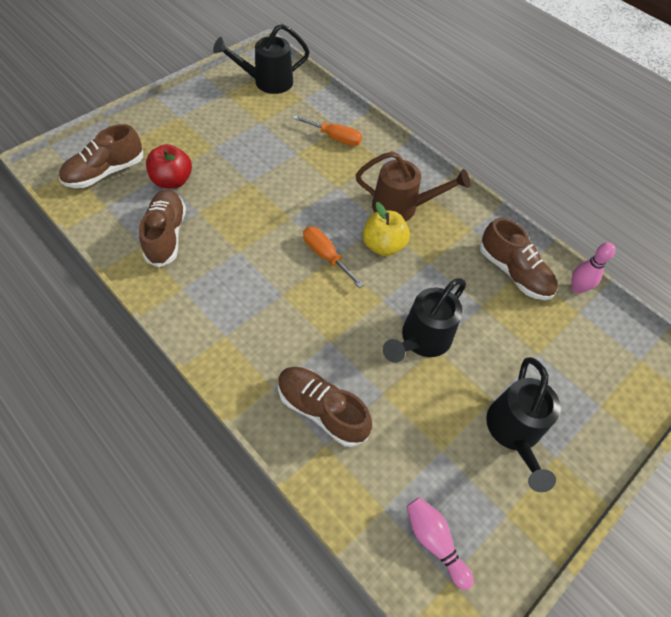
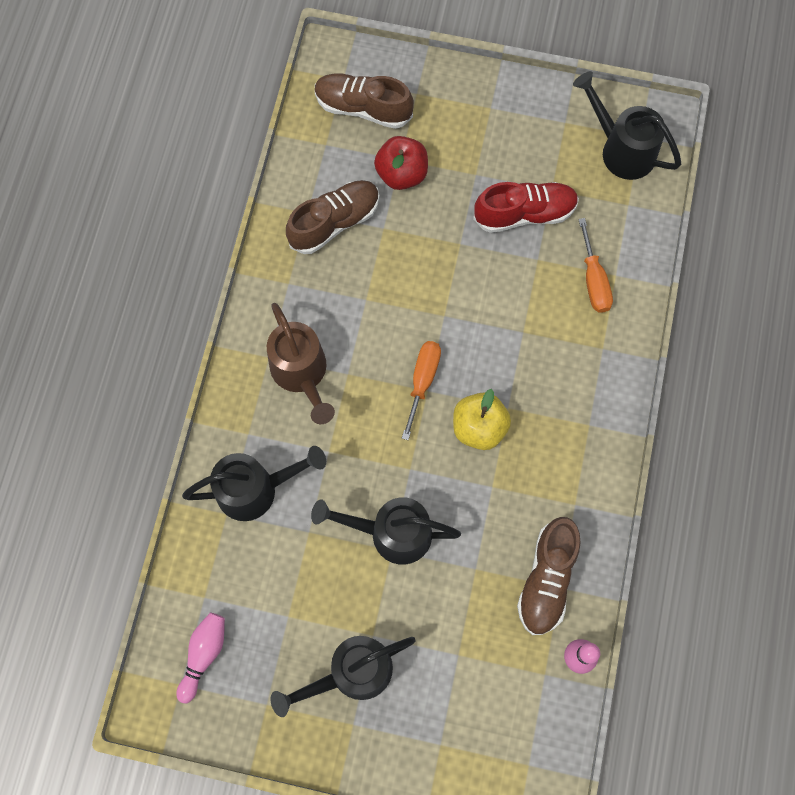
camera: 60 degrees right, 15 degrees up
(262, 142) = (524, 214): none -> red shoe
(322, 410) = (255, 489): brown shoe -> black watering can
(401, 207) = (546, 414): brown watering can -> brown watering can (301, 374)

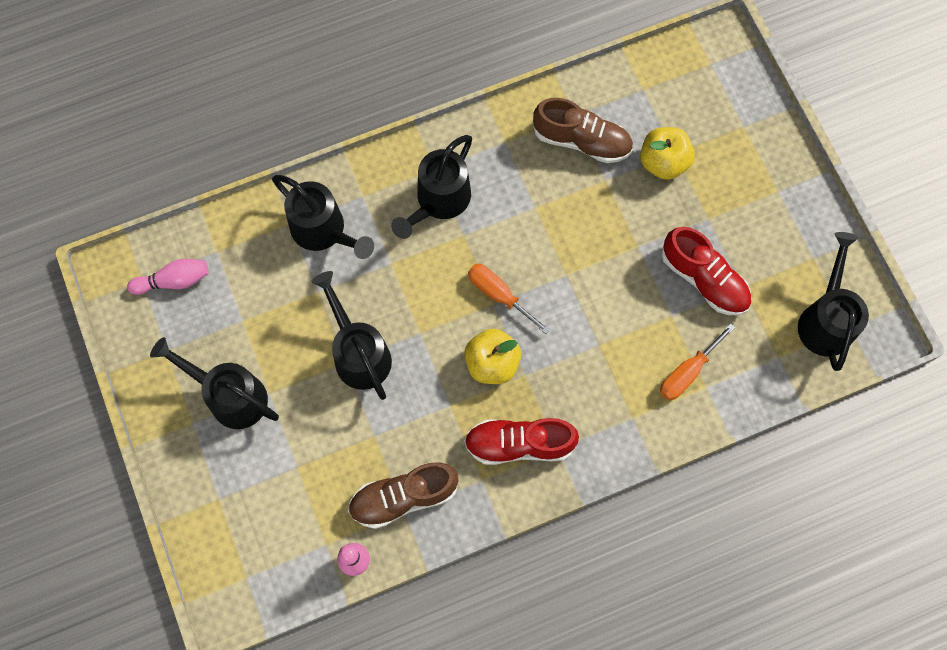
camera: 55 degrees right, 0 degrees up
(301, 374) = (438, 201): brown watering can -> black watering can
(363, 108) = (697, 95): brown shoe -> none
(401, 174) = (663, 162): red apple -> yellow apple
(422, 381) = (499, 295): orange screwdriver -> orange screwdriver turned 120 degrees counterclockwise
(564, 453) = (519, 444): none -> red shoe

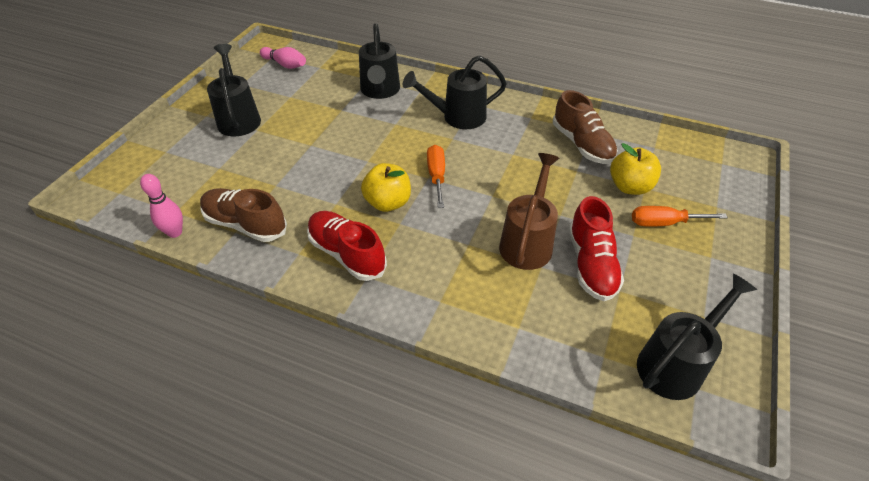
camera: 45 degrees right, 25 degrees down
(359, 353) = (323, 146): black watering can -> none
(640, 300) = (527, 242): none -> brown watering can
(687, 372) = (514, 307): orange screwdriver -> orange screwdriver (664, 223)

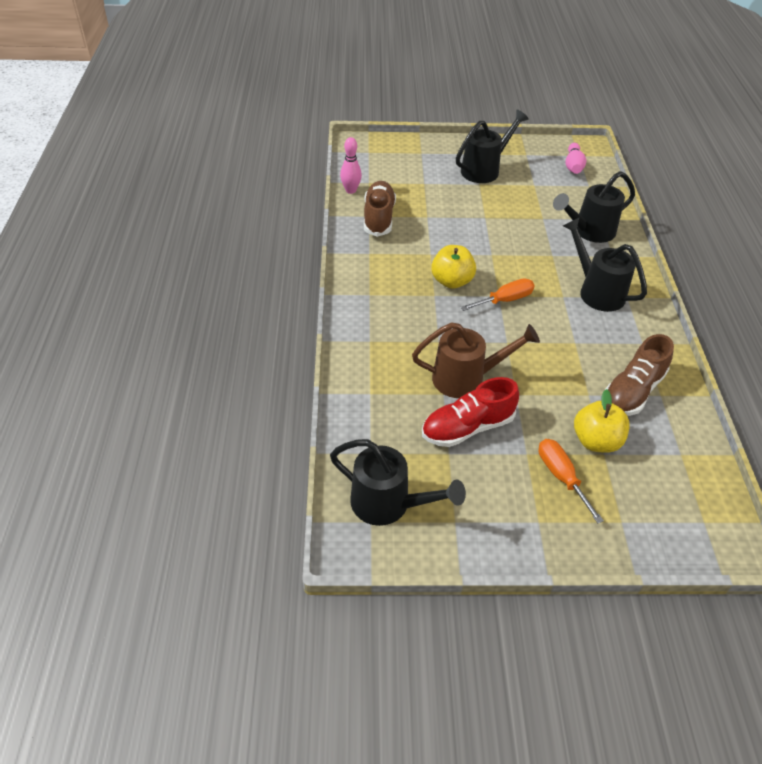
camera: 65 degrees right, 0 degrees up
(347, 254) = (384, 277): red shoe -> none

